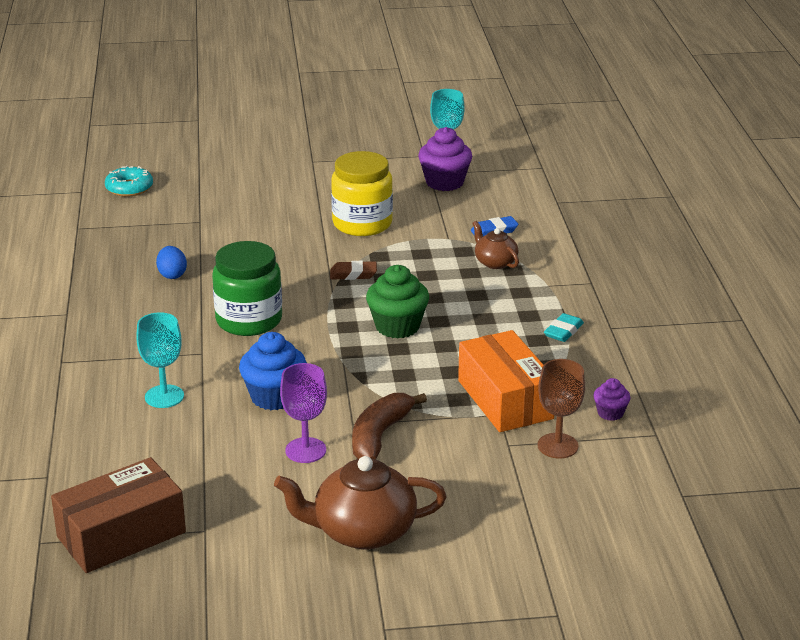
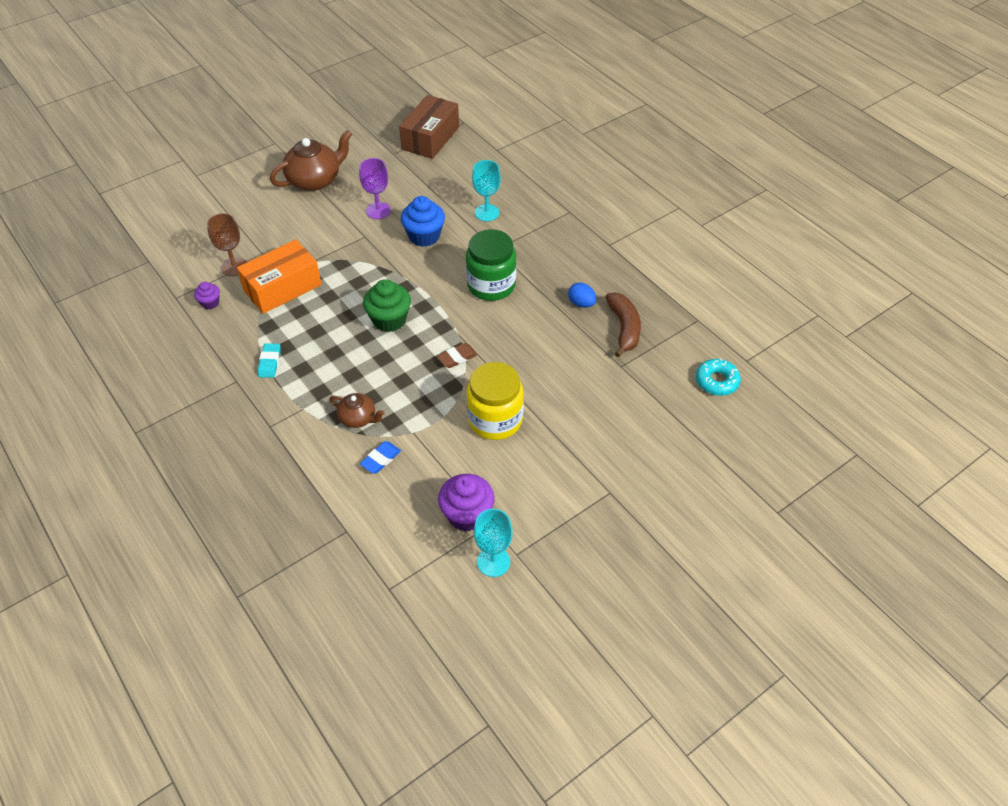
camera: 150 degrees right, 20 degrees up
(379, 436) = (343, 234): brown banana -> brown banana (624, 328)
(505, 399) = (282, 287): orange box -> orange box turned 75 degrees counterclockwise

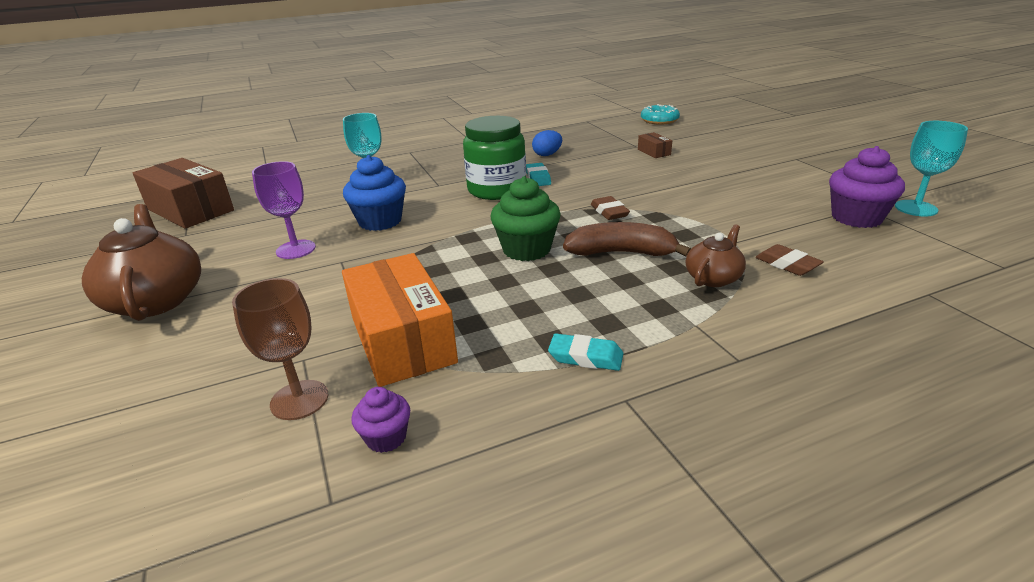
camera: 75 degrees left, 20 degrees down
(380, 459) = (787, 264): blue eraser -> brown eraser
(495, 420) = (709, 198): yellow jar -> none
(521, 306) = (538, 178): none -> turquoise eraser
(605, 380) = (654, 152): none -> brown box
(624, 328) = (588, 142): brown banana -> brown banana (621, 253)

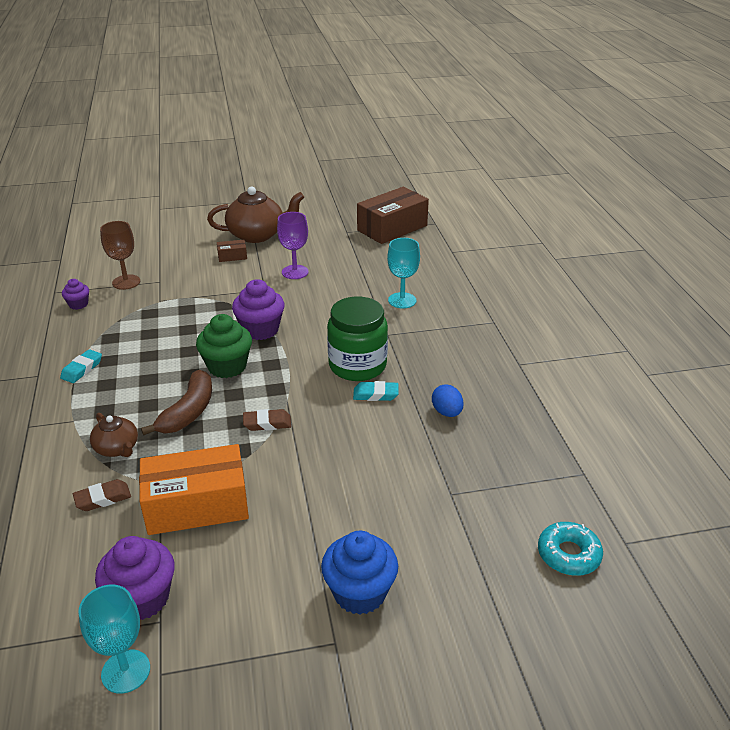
camera: 100 degrees right, 5 degrees up
(380, 221) = (322, 304): blue cupcake -> blue cupcake (360, 592)
(402, 339) = (152, 310): orange box -> orange box (197, 505)
(443, 245) = (260, 330): none -> purple cupcake
(654, 152) = (421, 503): brown box -> brown box (232, 256)

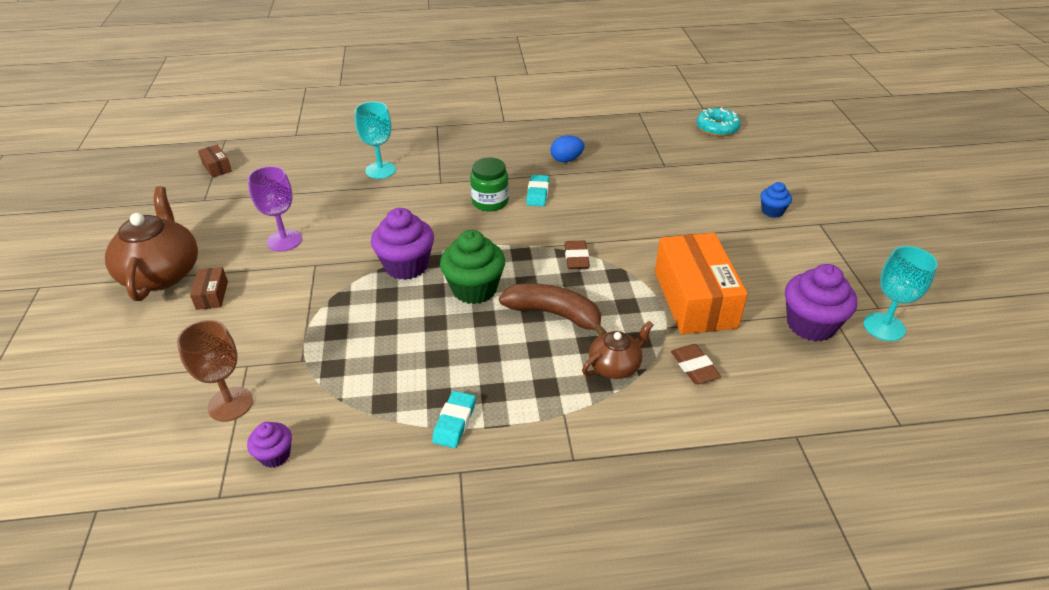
camera: 85 degrees left, 5 degrees up
(82, 369) = (454, 422): turquoise eraser -> turquoise eraser turned 75 degrees clockwise
(357, 365) = (490, 202): green jar -> green jar, size x0.63
(360, 592) = (772, 211): blue cupcake -> blue cupcake, size x0.54
(392, 228) = (217, 167): brown box -> brown box, size x0.43

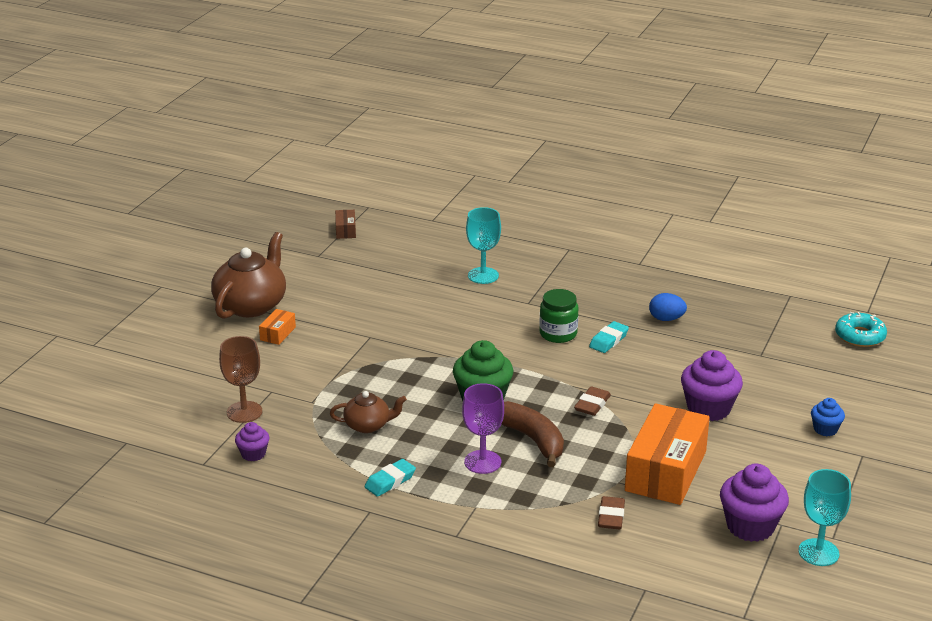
camera: 30 degrees right, 10 degrees down
(212, 295) = (278, 333): brown box -> orange box
(284, 240) = (359, 310): purple goblet -> purple goblet (482, 462)
(406, 266) = (442, 362): purple cupcake -> purple cupcake (708, 409)
(615, 366) = (546, 492): brown teapot -> brown teapot (368, 425)

